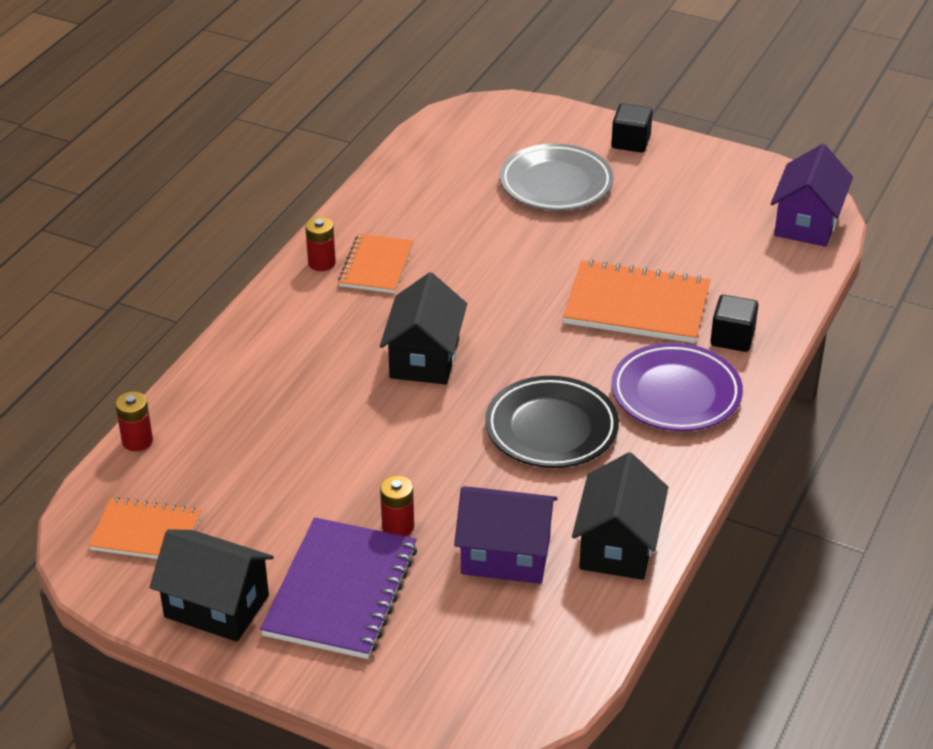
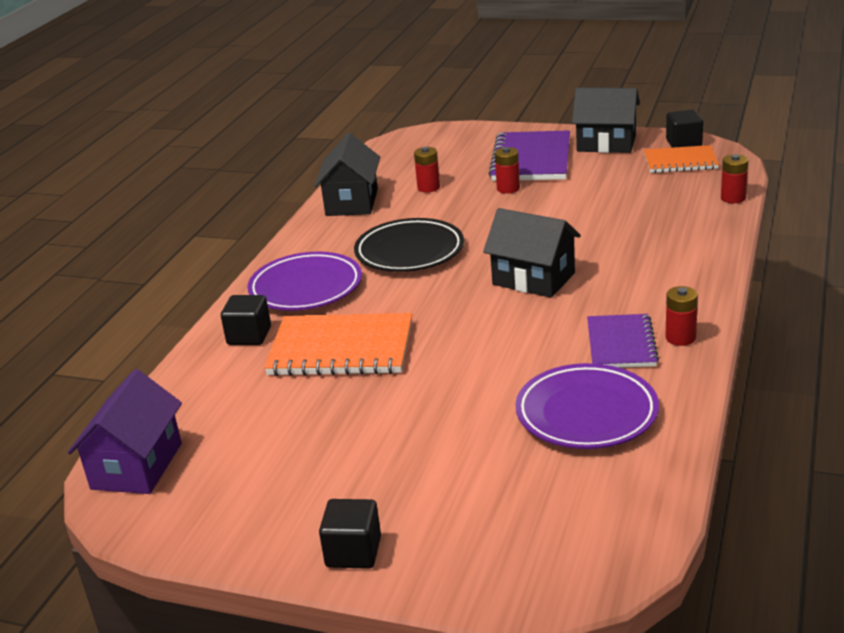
camera: 175 degrees right, 10 degrees down
(112, 577) = (683, 143): none -> black cube
(376, 266) = (621, 344): orange notebook -> purple notebook
(424, 358) = (533, 279): black house -> black house turned 60 degrees counterclockwise
(436, 209) = (586, 413): none -> purple plate
(505, 555) = (428, 187): purple house -> red battery
(556, 184) = (448, 469): grey plate -> none

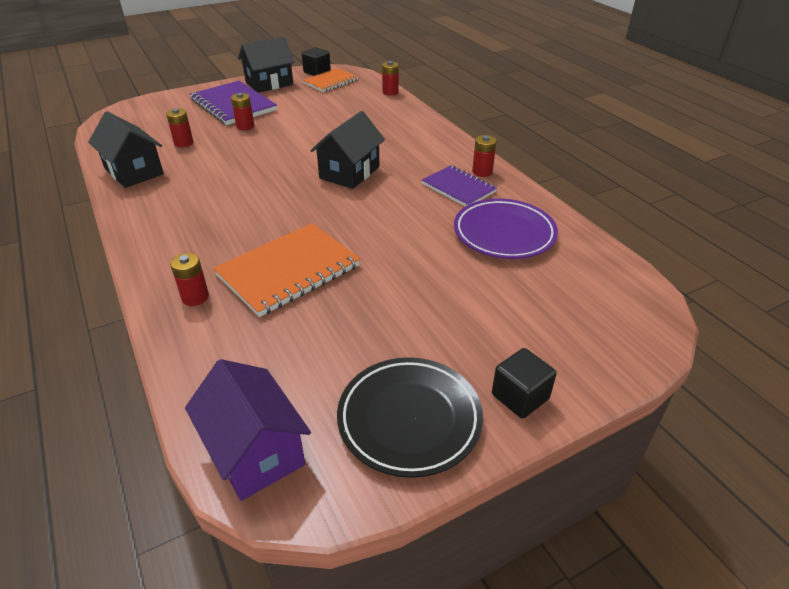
camera: 50 degrees left, 10 degrees up
(249, 336) = (195, 297): black cube -> red battery
(306, 288) = (190, 242): purple plate -> none
(409, 252) = (236, 187): black plate -> black plate (409, 419)
(533, 279) = (349, 172): black house -> black house turned 45 degrees counterclockwise

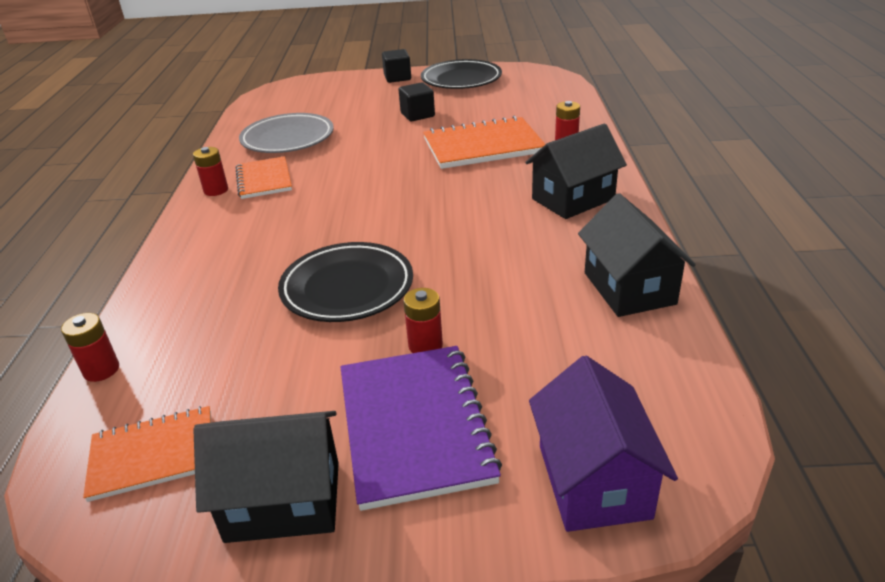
camera: 150 degrees left, 5 degrees down
(184, 143) = (544, 331): red battery -> none
(255, 451) = (547, 82): purple house -> purple house (593, 481)
(309, 138) = (347, 288): none -> black plate
(317, 72) = (130, 522): black cube -> black cube (417, 115)
(349, 172) = (348, 220): black house -> black house (573, 199)
(458, 188) = (264, 179): purple notebook -> orange notebook
(504, 233) = (288, 139): purple plate -> grey plate

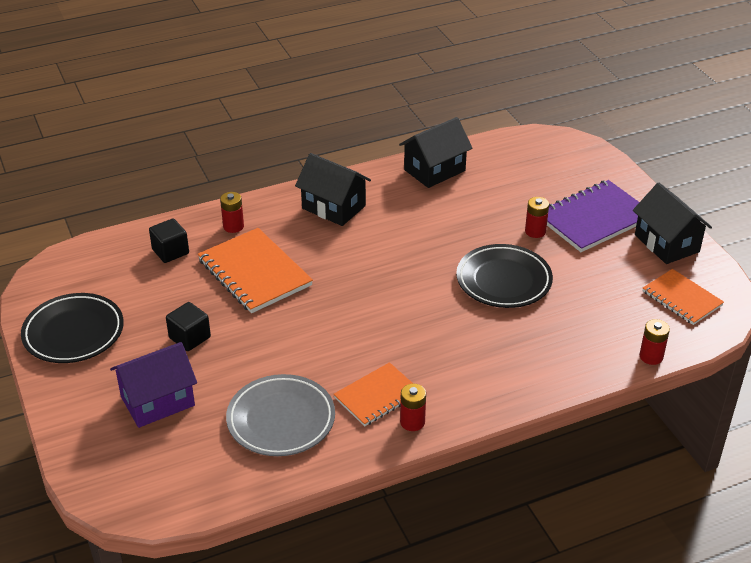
camera: 115 degrees left, 5 degrees up
(397, 78) = (71, 392): black cube -> black cube (170, 251)
(593, 481) = (585, 163): purple house -> purple house (157, 401)

